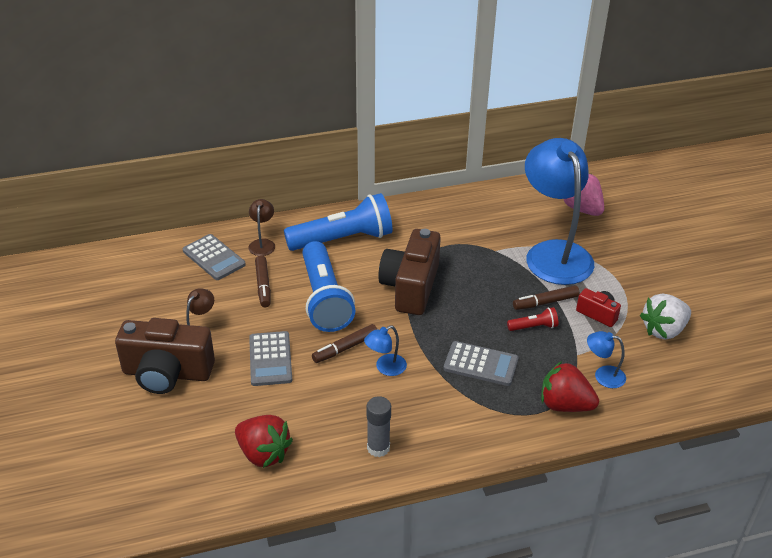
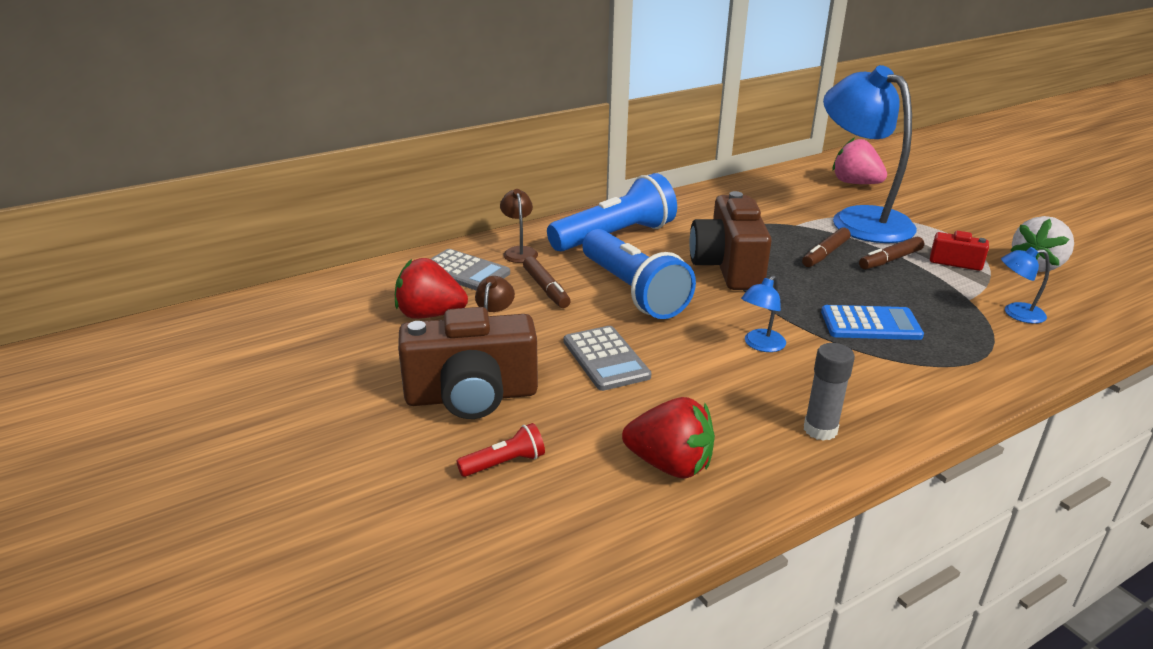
camera: 15 degrees left, 10 degrees down
(345, 348) = (694, 333): brown marker -> brown marker (825, 254)
(480, 364) = (870, 324): grey calculator -> blue calculator
(533, 327) = (898, 282): red flashlight -> red flashlight (504, 463)
(564, 405) = (1002, 347): red strawberry -> red strawberry (430, 314)

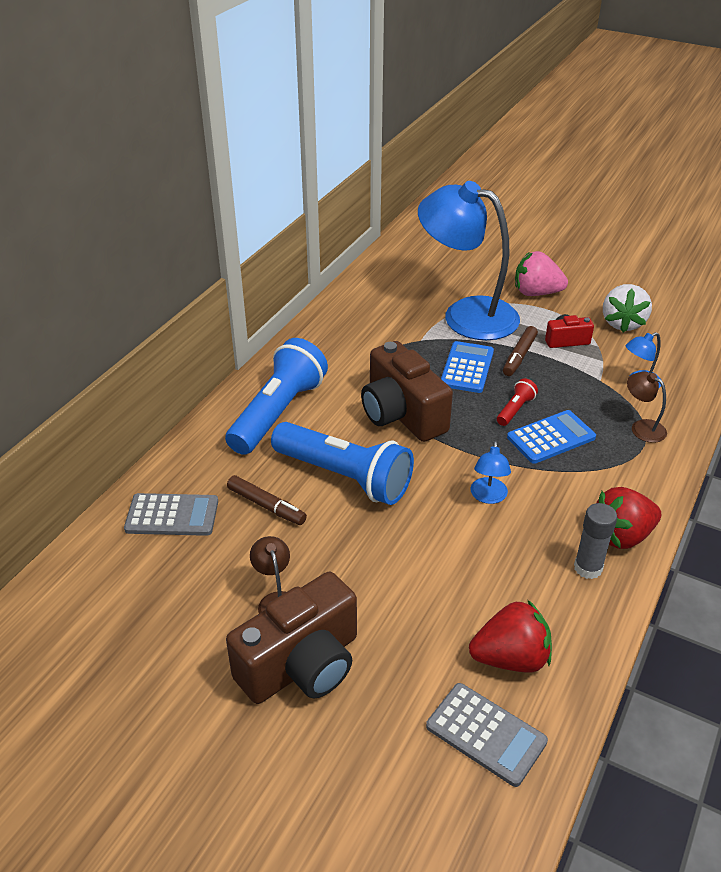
camera: 30 degrees left, 10 degrees up
(430, 314) = (183, 585): red strawberry -> red strawberry (621, 536)
(504, 463) = (387, 723): red flashlight -> red flashlight (515, 409)
(519, 251) = (204, 467): brown lamp -> brown lamp (642, 427)
(606, 359) = (381, 568): grey calculator -> grey calculator (486, 734)
(825, 254) = (467, 368): brown marker -> blue calculator
(855, 183) = (434, 268): pink strawberry -> pink strawberry (536, 293)

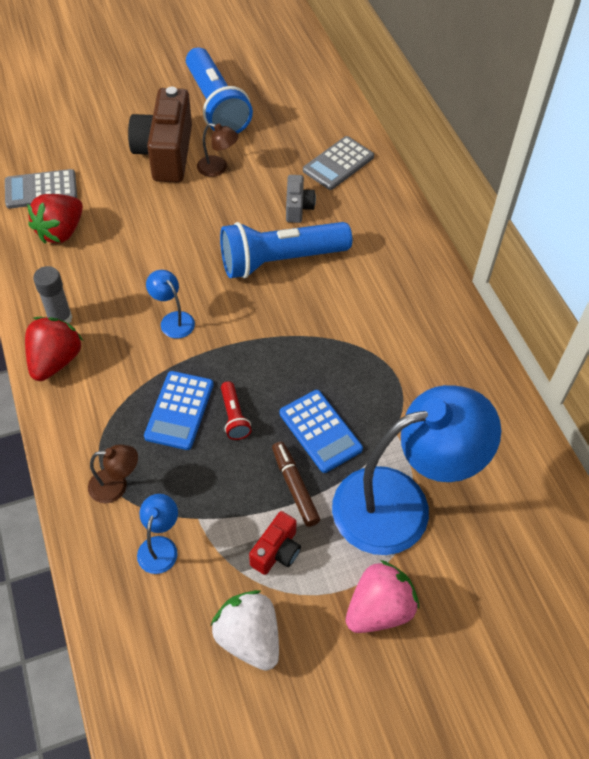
camera: 130 degrees right, 15 degrees up
(266, 506) = (298, 207): brown marker -> grey camera
(278, 412) = (389, 270): blue flashlight -> blue flashlight (216, 106)
(402, 414) = (309, 339): brown camera -> none

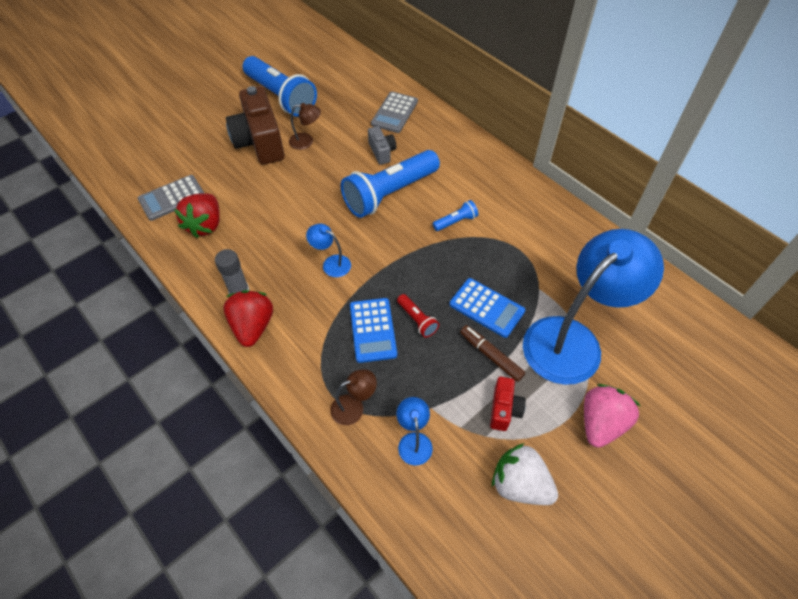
camera: 20 degrees left, 0 degrees up
(340, 318) = (456, 221): none -> blue flashlight

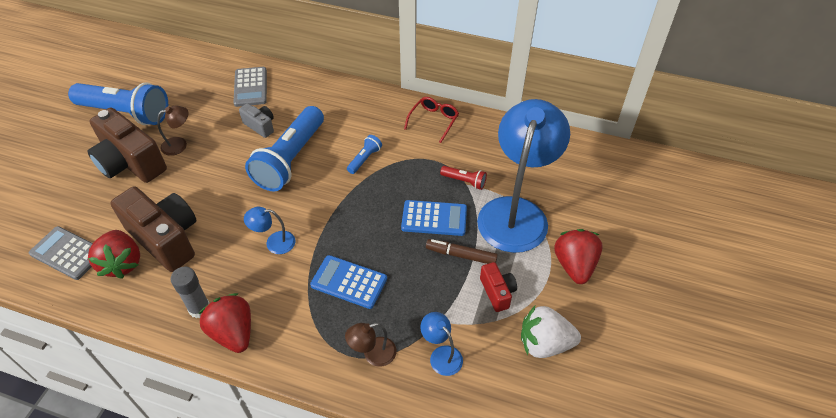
camera: 30 degrees left, 5 degrees down
(172, 198) = (67, 253): grey calculator -> grey calculator turned 90 degrees clockwise
(249, 219) = (166, 238): none -> brown camera
(354, 407) = (373, 354): brown lamp -> brown lamp turned 150 degrees counterclockwise
(373, 330) = (349, 282): blue calculator -> blue calculator turned 150 degrees clockwise
(417, 320) = (382, 255): red flashlight -> red flashlight (464, 181)
(545, 212) = (433, 121): none -> red glasses
(601, 423) = (574, 265): pink strawberry -> red strawberry

